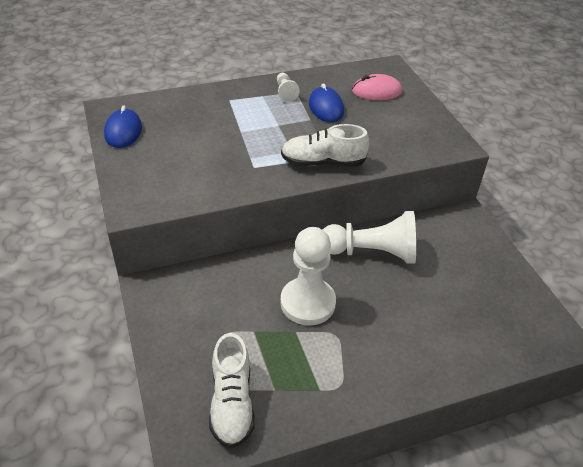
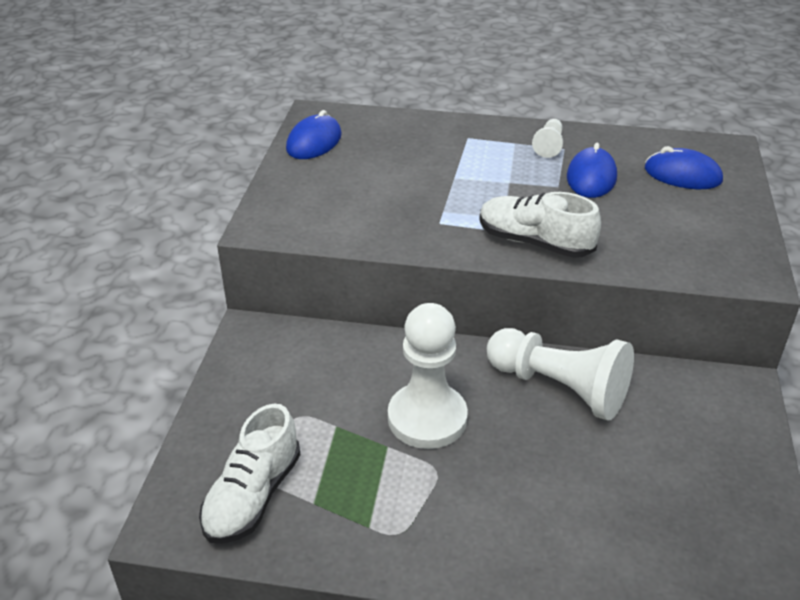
camera: 30 degrees right, 5 degrees down
(376, 91) = (682, 175): pink mouse -> blue mouse

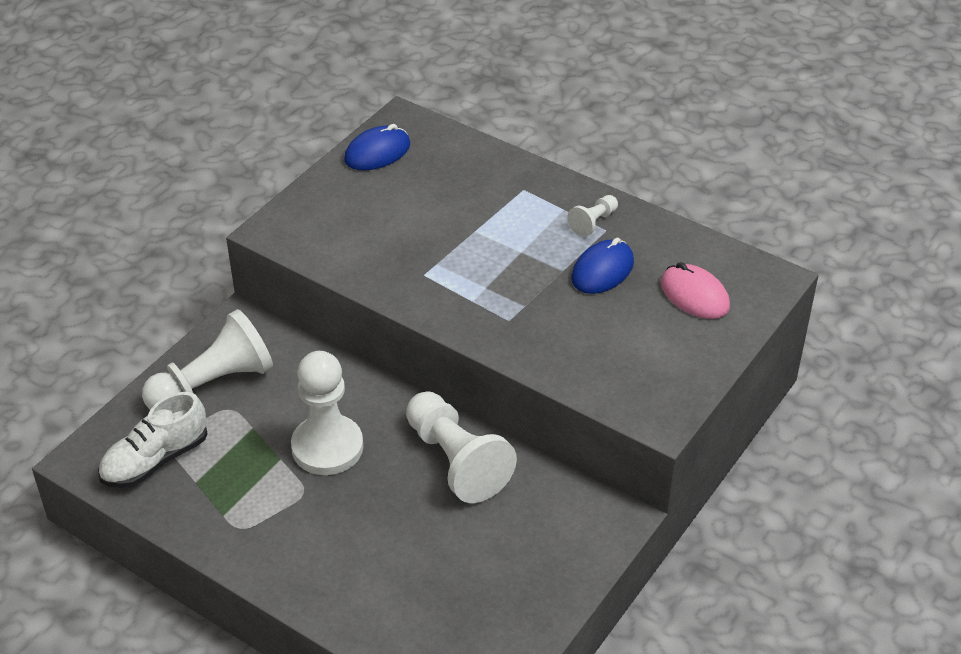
camera: 25 degrees right, 5 degrees up
(265, 398) = (213, 384): none -> white pawn
(534, 242) = (490, 321): white shoe -> none
(682, 175) = (694, 295): blue mouse -> pink mouse

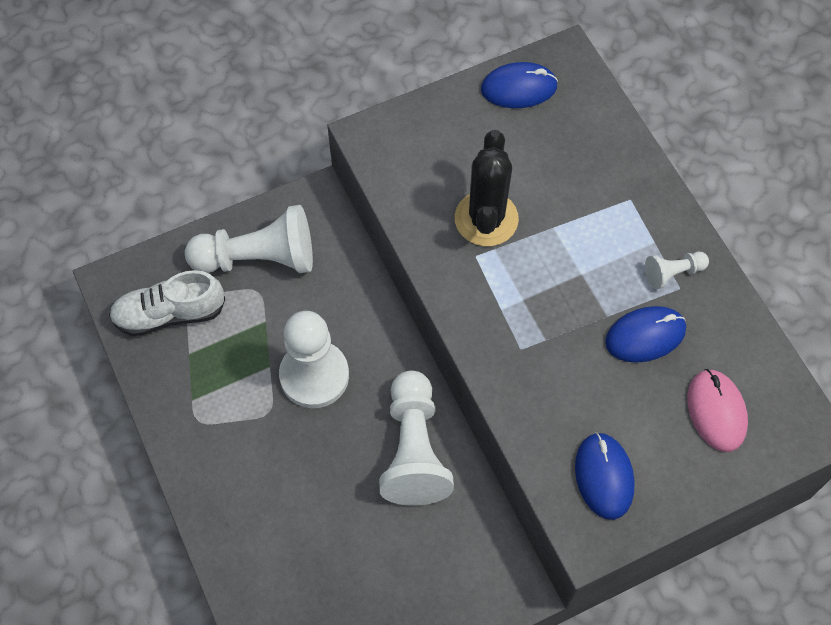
camera: 30 degrees right, 20 degrees up
(414, 247) = (486, 219): none -> black cactus
(640, 374) = (604, 476): none -> blue mouse

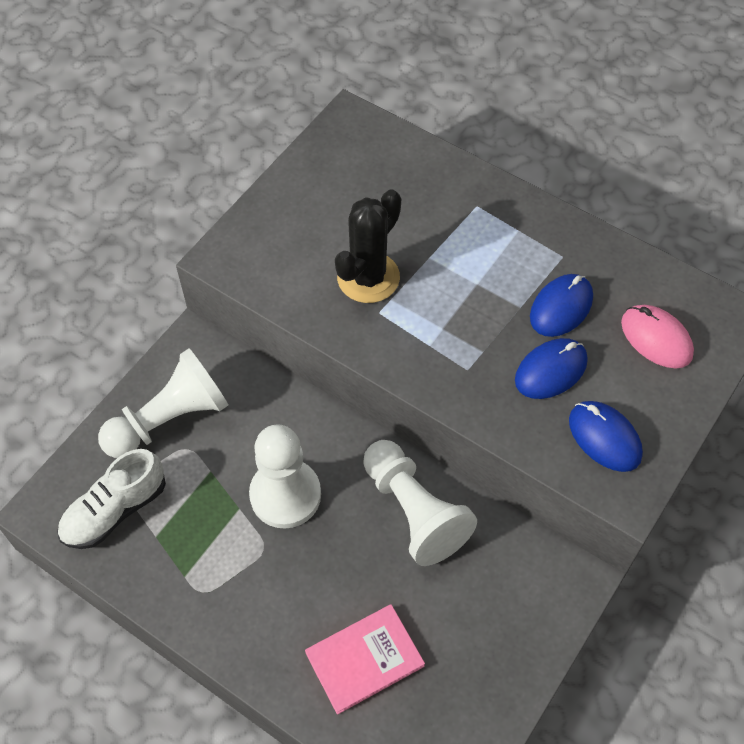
camera: 30 degrees left, 5 degrees down
(294, 551) = (364, 659): none -> pink book
(486, 219) = (368, 277): black cactus -> black cactus turned 60 degrees clockwise
(519, 88) = (326, 160): blue mouse -> blue mouse (550, 370)
(673, 273) = (549, 247): white pawn -> none

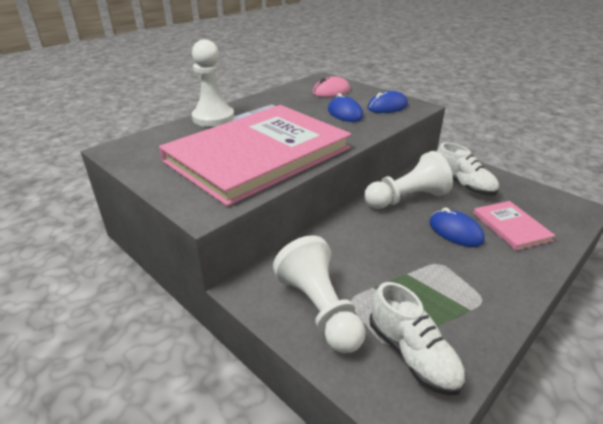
camera: 80 degrees left, 25 degrees down
(285, 495) = (395, 249): white pawn -> white pawn (213, 118)
(368, 277) = (258, 155): black cactus -> pink book
(478, 603) = (463, 185): none -> white shoe
(561, 307) = (305, 107): blue mouse -> blue mouse (455, 231)

